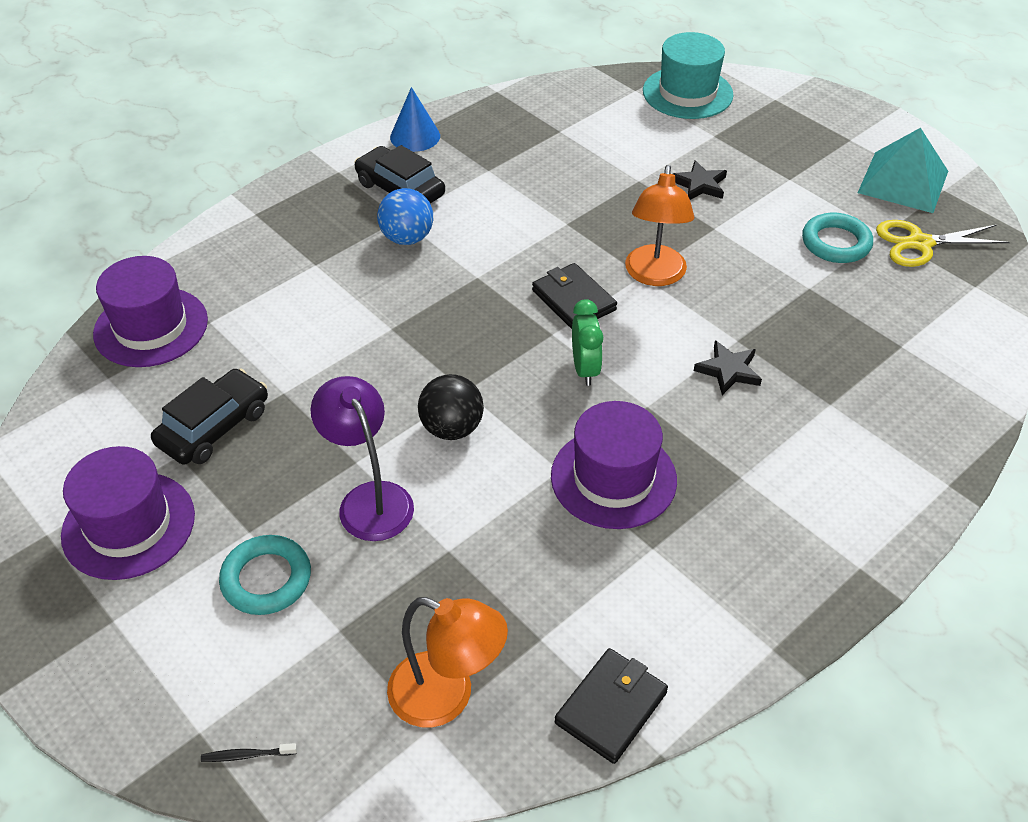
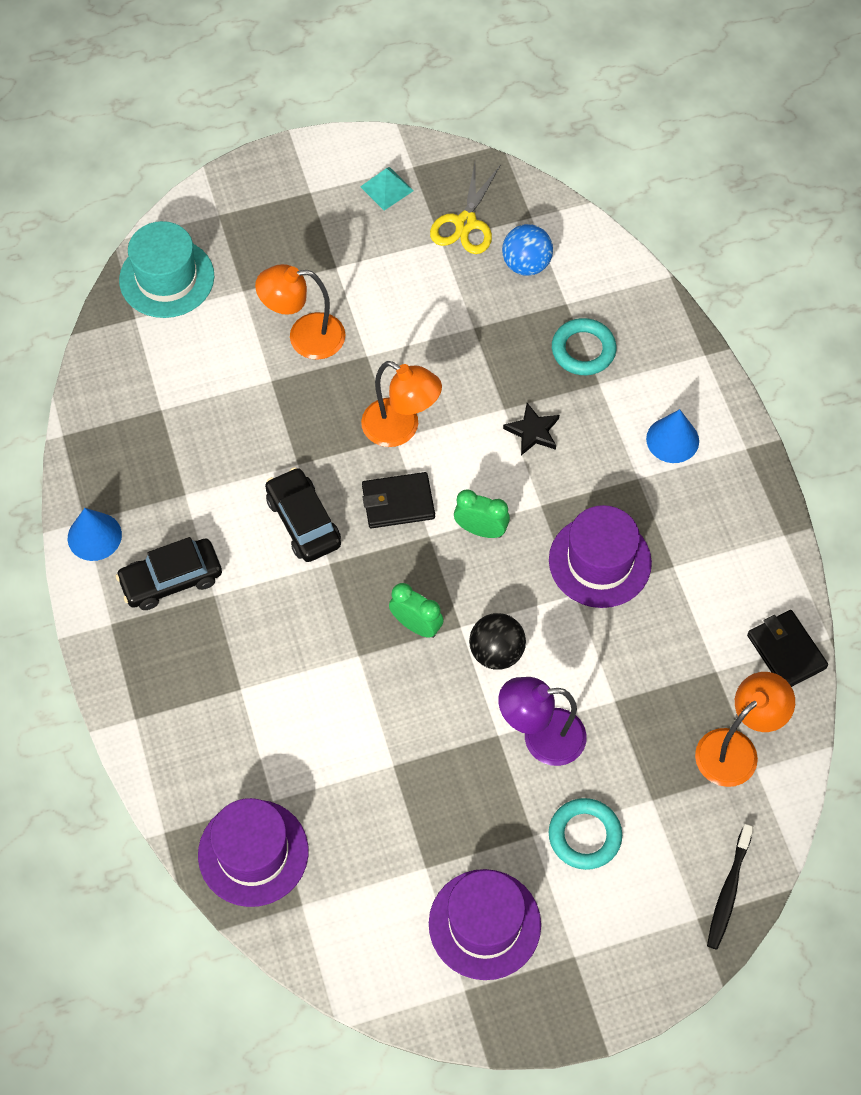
camera: 65 degrees left, 15 degrees up
(214, 427) = (407, 831): black car -> black car (303, 521)
(247, 755) = (728, 891): black toothbrush -> black toothbrush, size x1.86
(407, 238) = (246, 599): blue ball -> blue ball (526, 264)
(447, 357) = (416, 625): none -> green clock
(700, 184) = (304, 337): black star -> orange lamp
(814, 492) = (672, 440): none -> blue cone
(836, 243) = (433, 280): turquoise ring -> turquoise ring (583, 350)
(903, 182) = (387, 188): turquoise pyramid -> turquoise pyramid, size x0.55

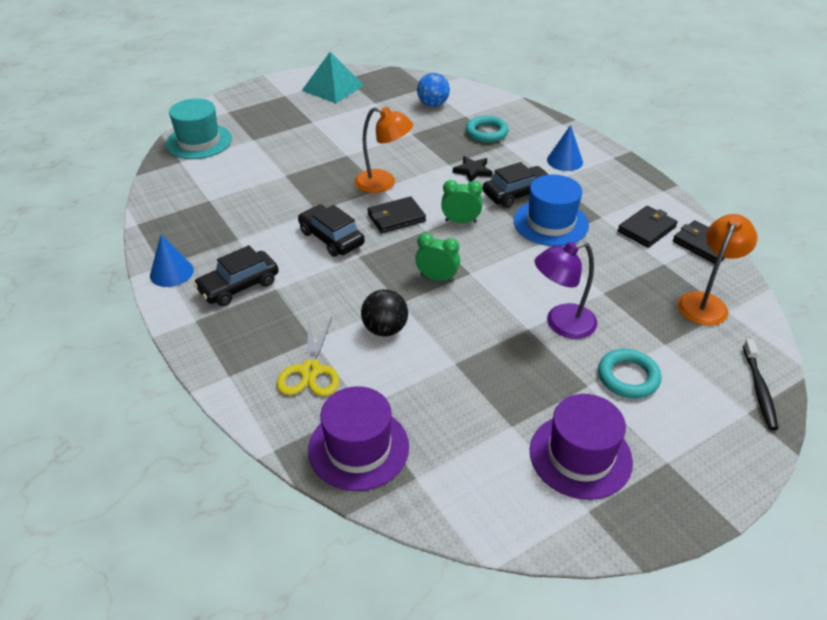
camera: 15 degrees left, 20 degrees down
(304, 337) = (301, 153): orange lamp -> none
(387, 188) = (333, 88): turquoise pyramid -> turquoise pyramid, size x1.83
(465, 223) = (387, 94): yellow scissors -> yellow scissors (310, 370)
(496, 652) = (503, 282): black ball -> black ball (385, 329)
(576, 493) = (516, 193): none -> black car
(600, 561) = (550, 223): purple hat -> blue hat
(724, 604) = (646, 229): none -> black wallet

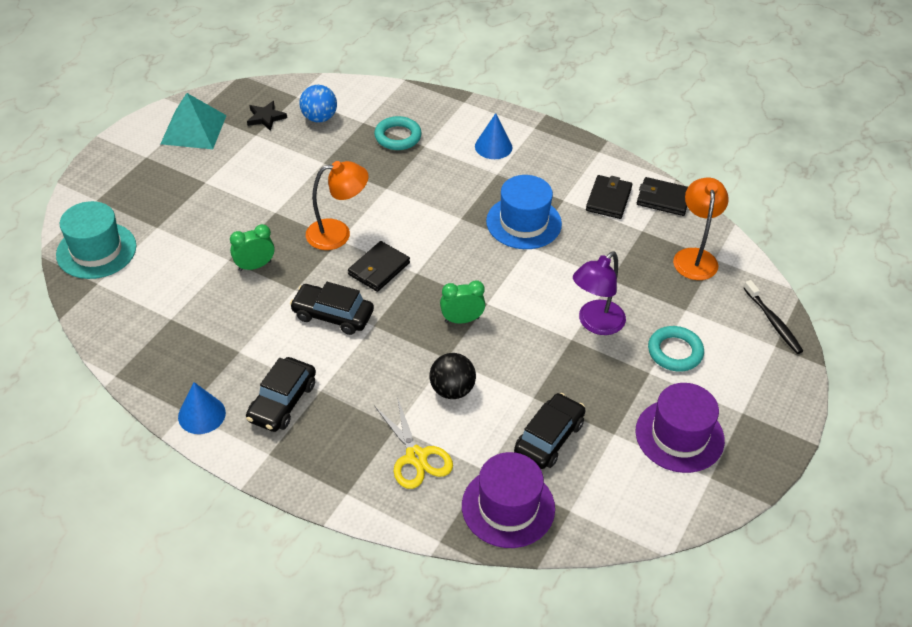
camera: 30 degrees left, 5 degrees up
(460, 221) = (442, 251): green clock -> green clock (255, 266)
(472, 171) = (415, 188): black star -> black star (265, 118)
(516, 193) = (473, 200): black car -> black car (549, 438)

